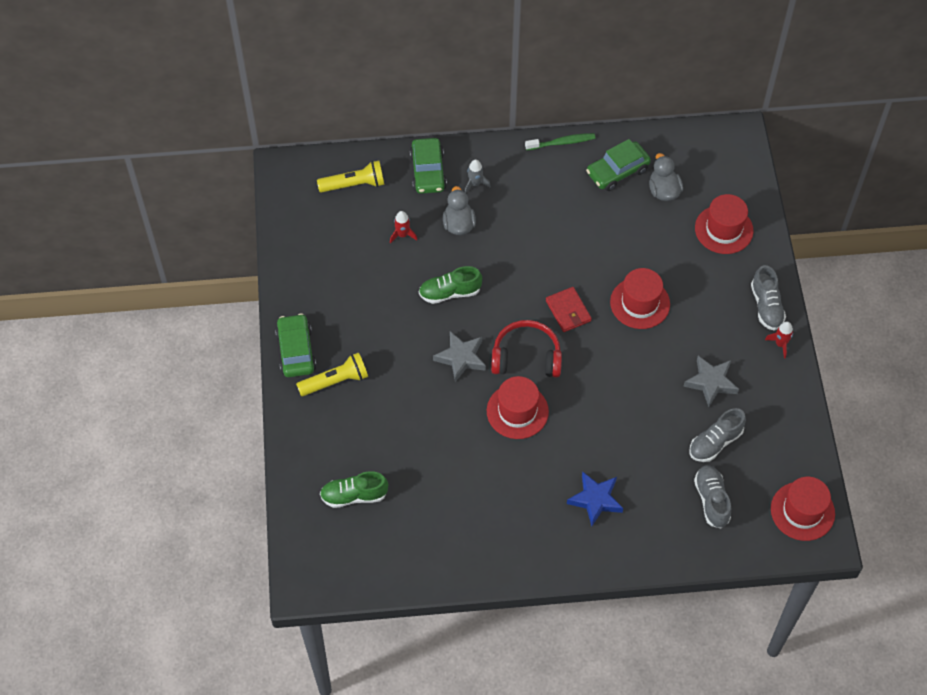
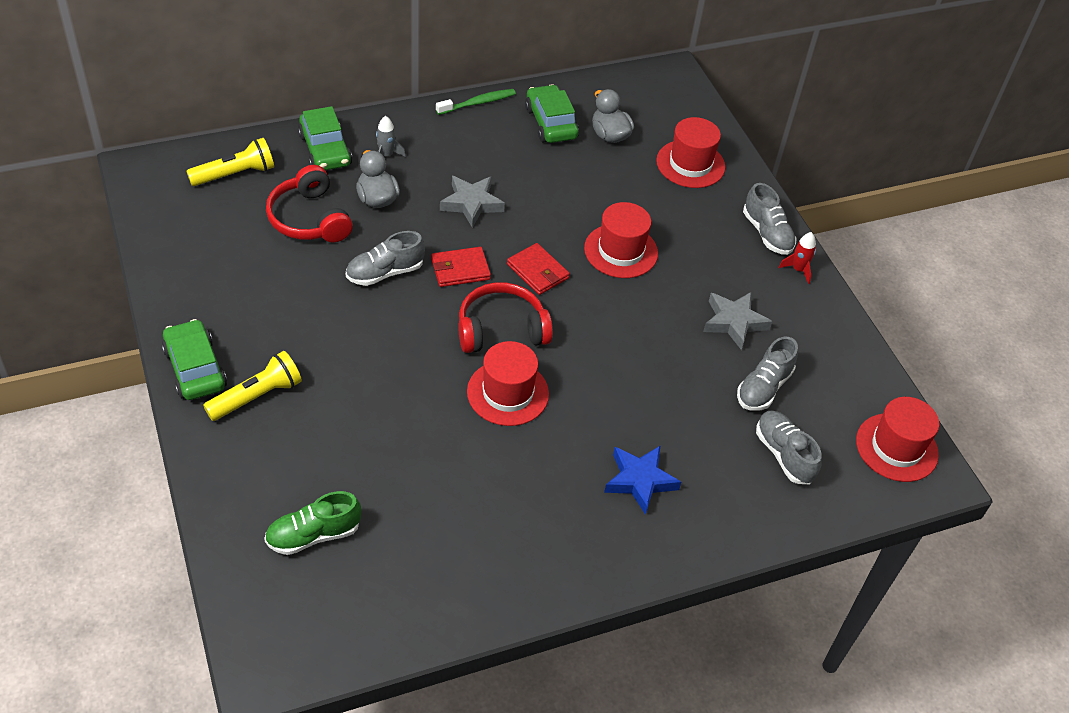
camera: 20 degrees left, 10 degrees down
(402, 235) = (309, 219): red rocket -> red headphones
(450, 292) = (385, 272): green shoe -> grey shoe
(461, 358) = (418, 343): grey star -> grey star (471, 204)
(508, 299) = (460, 269): none -> red wallet
(617, 171) = (550, 123): green car -> green car turned 120 degrees clockwise

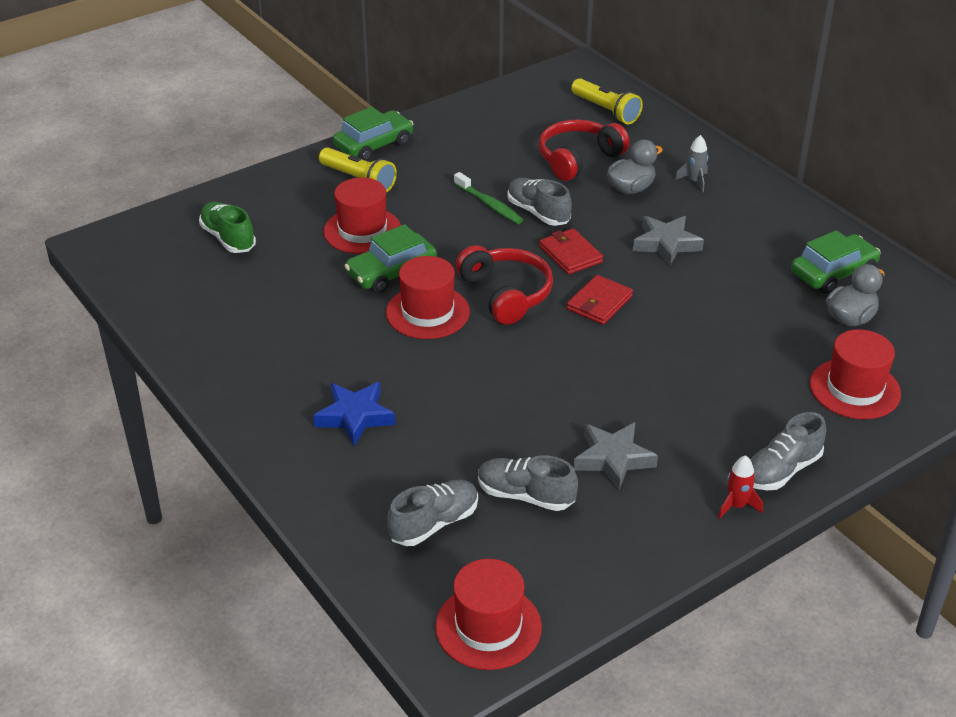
camera: 80 degrees right, 10 degrees down
(325, 150) = (674, 147): green car -> green car (391, 273)
(478, 103) = (821, 220): green toothbrush -> green toothbrush (489, 204)
(621, 251) = (668, 355): red hat -> red hat (362, 231)

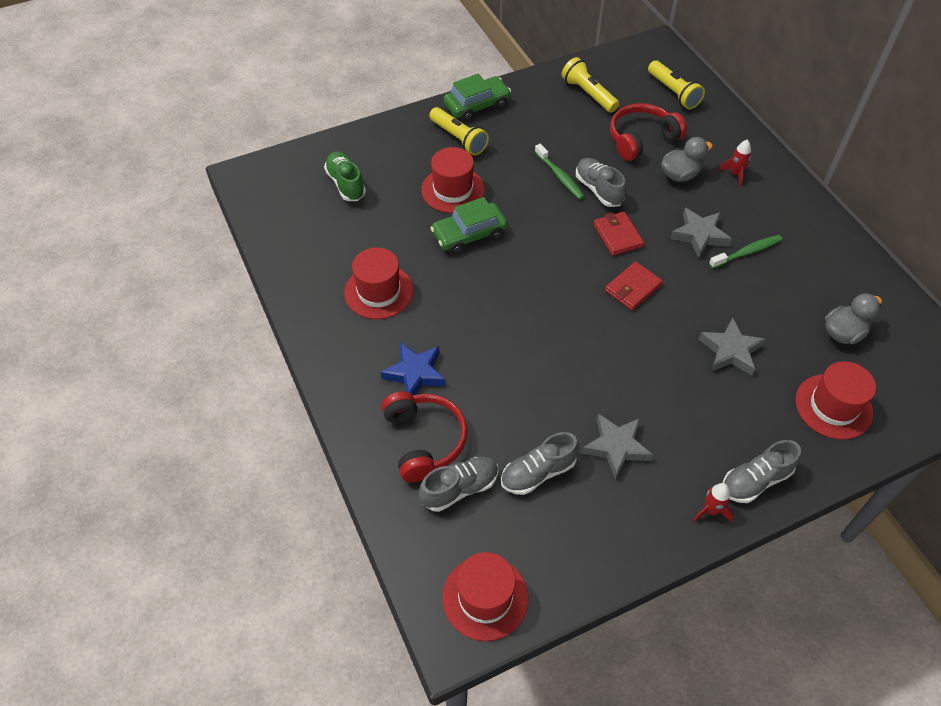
camera: 10 degrees right, 15 degrees up
(427, 312) = (491, 278): red hat -> red hat (379, 291)
(506, 121) = (588, 94): none -> yellow flashlight
(506, 294) = (558, 268): red headphones -> red headphones (424, 440)
(525, 495) = (538, 472): grey shoe -> grey shoe turned 60 degrees counterclockwise
(694, 181) = (735, 174): grey rocket -> red rocket
(724, 254) = (747, 252): none -> green toothbrush
(726, 350) = (730, 351): none -> grey star
(833, 273) = (837, 284): green car -> none

